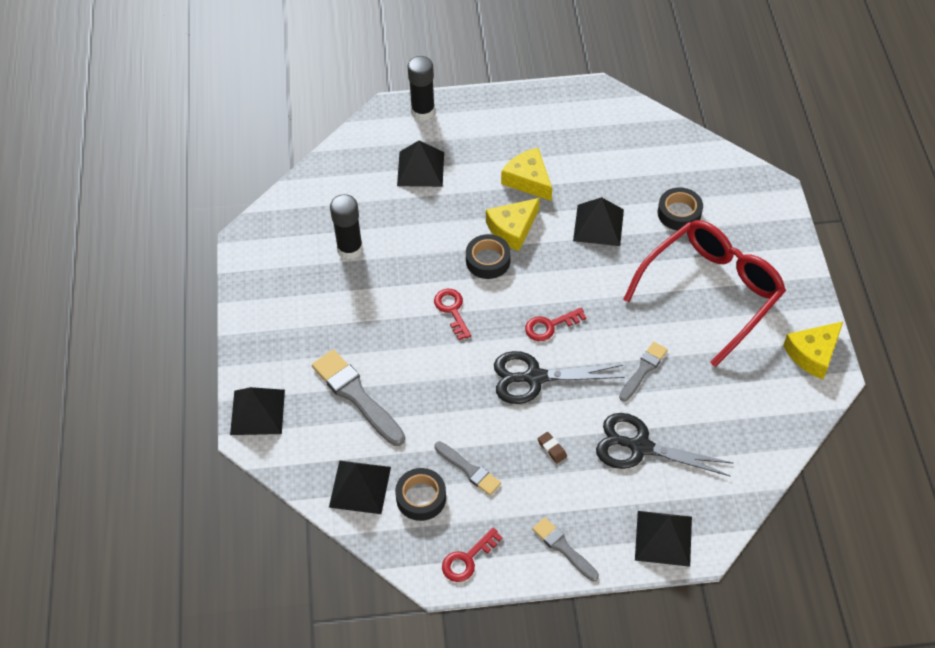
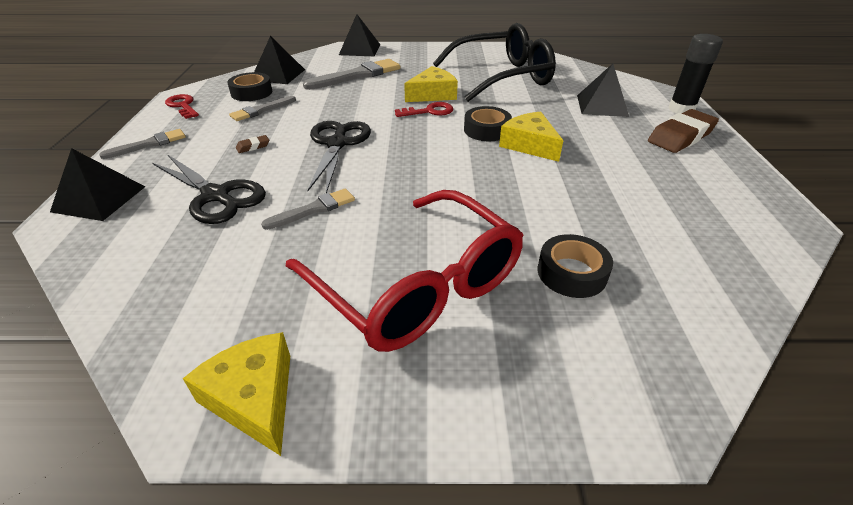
camera: 95 degrees right, 15 degrees down
(350, 249) = (502, 77): black glue stick -> black glasses
(480, 123) = (680, 136): none -> brown eraser
(528, 180) = (604, 158): yellow cheese -> yellow cheese (433, 94)
(550, 326) = (397, 156): red key -> none
(598, 225) = (541, 199): black pyramid -> none
(640, 447) = (216, 196): black scissors -> black scissors turned 105 degrees clockwise
(643, 370) = (314, 209): grey brush -> grey brush turned 75 degrees counterclockwise

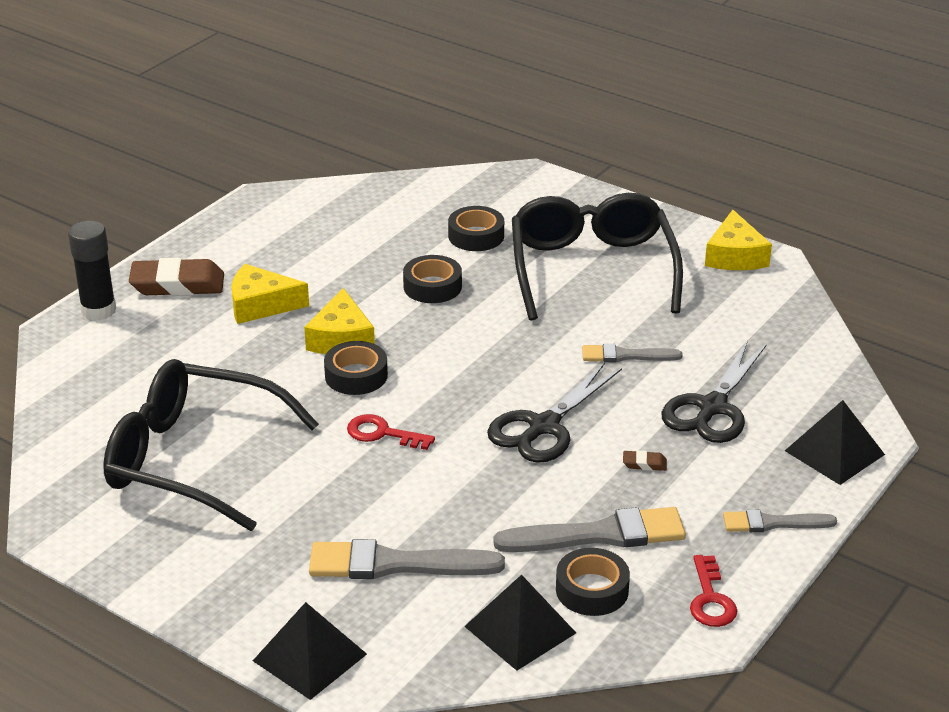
camera: 145 degrees left, 5 degrees down
(216, 196) = (712, 408): black scissors -> black scissors turned 135 degrees counterclockwise
(261, 110) = (599, 534): grey brush -> grey brush, size x1.68
(416, 285) = (592, 269): red glasses -> black glasses
(433, 94) = (338, 464): yellow cheese -> yellow cheese (261, 305)
(530, 203) = (432, 286): none -> black tape
(602, 105) = (169, 353): black pyramid -> none

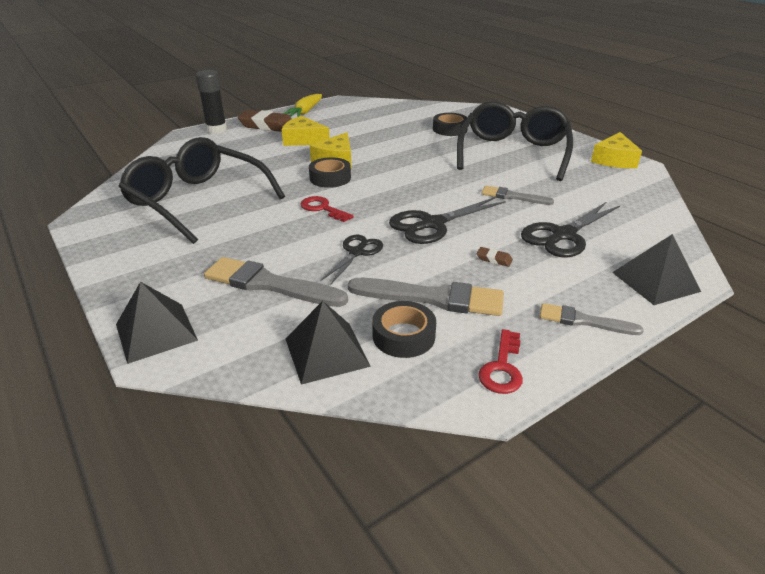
camera: 20 degrees right, 0 degrees up
(217, 238) = (305, 112): none -> yellow carrot
(432, 286) = (408, 146): black tape -> none
(473, 493) = (356, 252): none -> black scissors

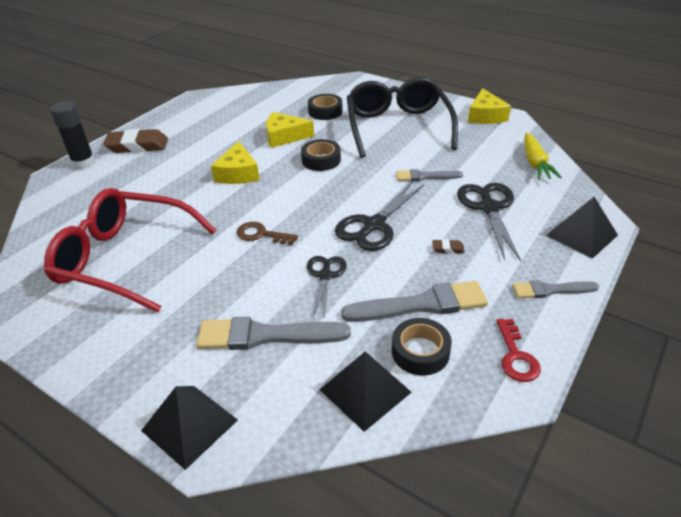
camera: 20 degrees left, 5 degrees up
(198, 201) = (125, 259): black glasses -> red glasses
(303, 140) = (188, 155): yellow cheese -> yellow cheese (284, 137)
(305, 112) = (167, 119): yellow carrot -> yellow carrot (535, 163)
(322, 209) = (261, 234): red key -> brown key
(330, 178) = (246, 196): black tape -> black tape (321, 160)
(563, 235) = (489, 208): black scissors -> black scissors turned 150 degrees clockwise

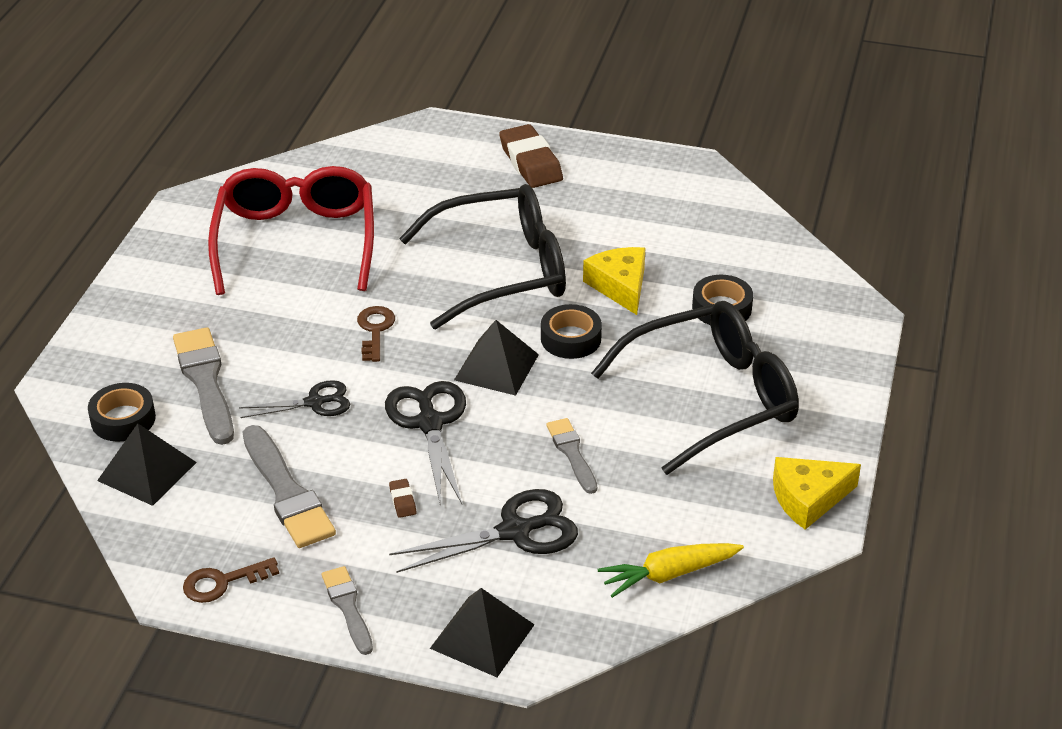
camera: 70 degrees right, 0 degrees up
(83, 163) = (470, 136): black glue stick -> none
(189, 425) = (83, 365): black pyramid -> black pyramid (496, 367)
(238, 173) = (501, 271): yellow cheese -> black glasses
(374, 225) = (429, 423): black scissors -> black scissors turned 60 degrees clockwise
(420, 352) = (210, 503): black tape -> black tape (123, 419)
(516, 356) = (222, 582): red key -> brown key

